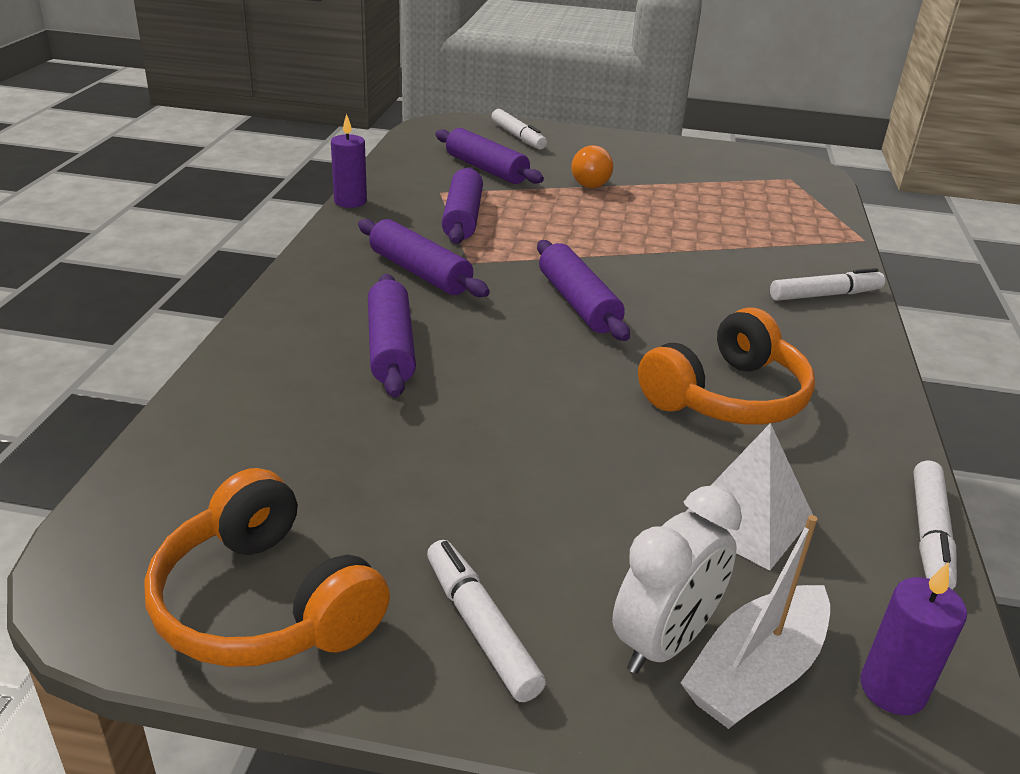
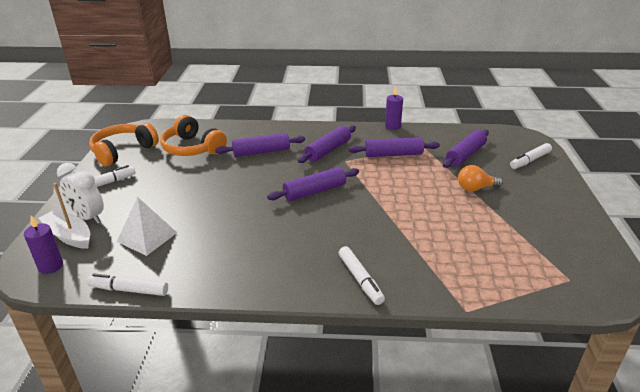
camera: 85 degrees right, 0 degrees up
(727, 396) = (236, 235): orange headphones -> orange headphones (192, 148)

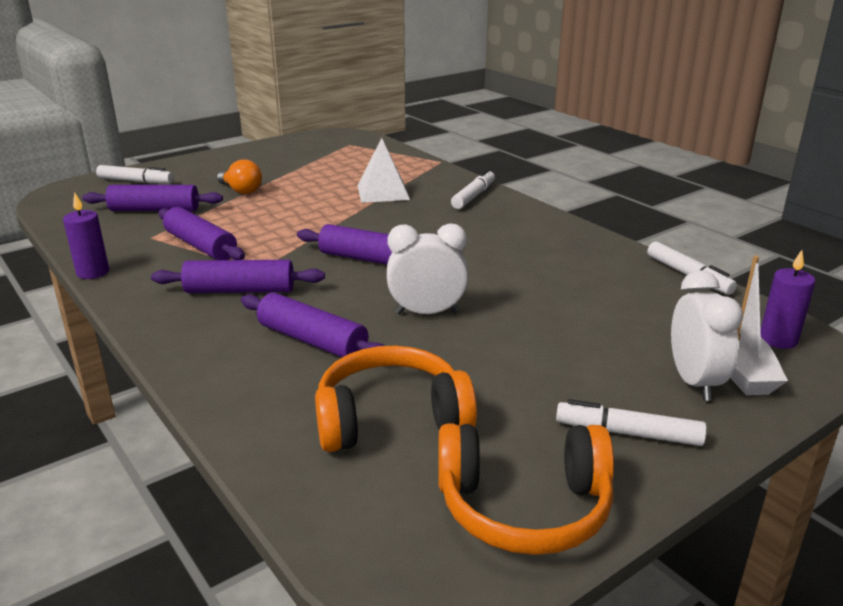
camera: 130 degrees left, 5 degrees down
(147, 237) = (626, 312): white pyramid -> white pyramid (383, 192)
(192, 148) = (391, 419): orange headphones -> orange headphones turned 105 degrees counterclockwise
(240, 183) = (427, 312): none -> white clock

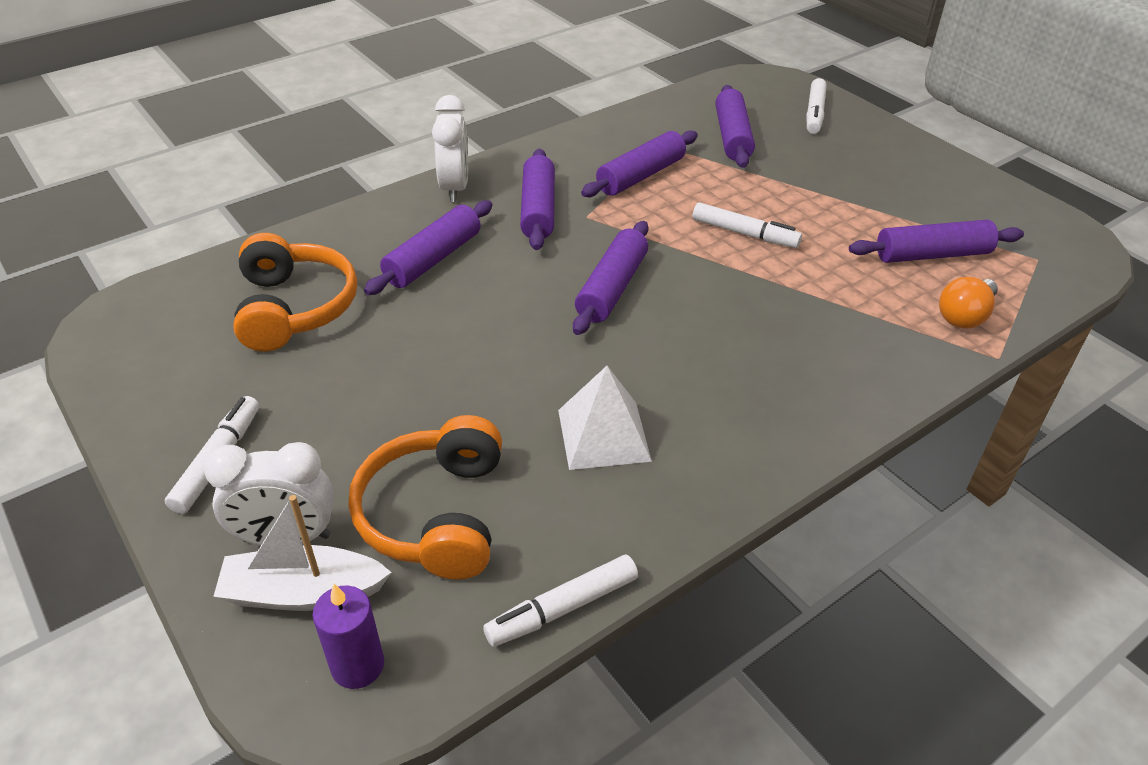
camera: 90 degrees right, 15 degrees up
(93, 272) = (579, 128): purple candle -> none
(241, 191) = (806, 183): orange light bulb -> orange light bulb (964, 316)
(341, 165) = (932, 255): none -> purple rolling pin
(383, 192) = (834, 296): white pyramid -> white pyramid (604, 435)
(427, 312) = (478, 332): white clock -> white clock (455, 188)
(473, 196) = (844, 387): white marker -> white marker (744, 234)
(524, 507) = (153, 378): orange headphones -> orange headphones (435, 514)

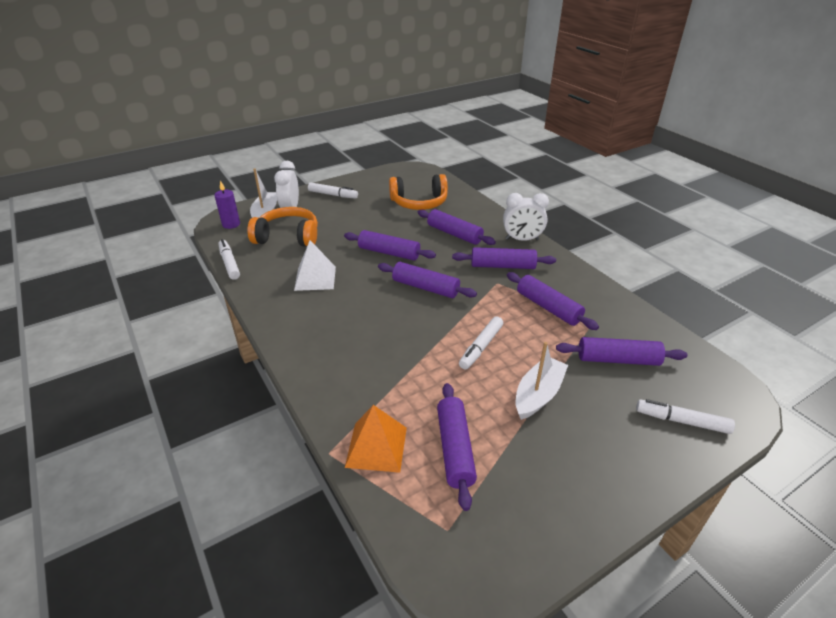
camera: 95 degrees right, 5 degrees down
(502, 338) = (389, 253): none -> purple rolling pin
(816, 194) = (538, 394): none -> white boat
(964, 316) = (376, 446): orange light bulb -> orange pyramid

